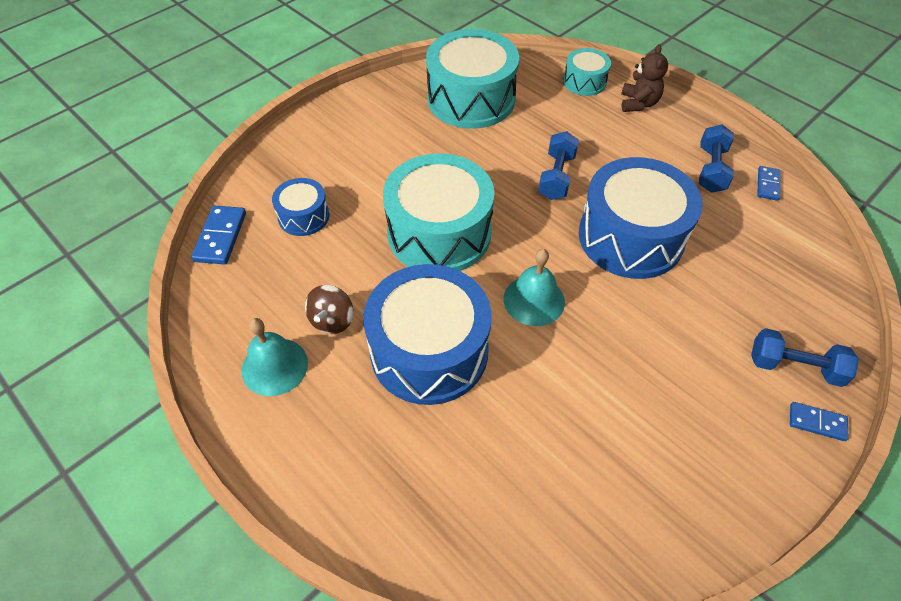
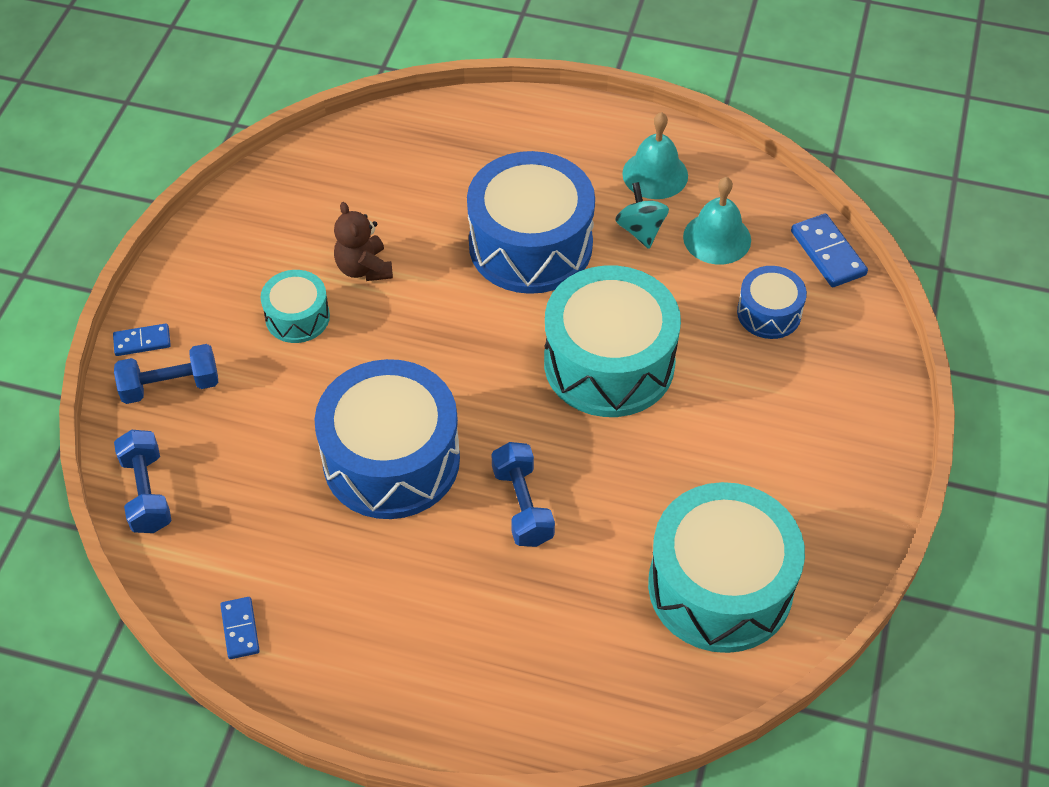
camera: 150 degrees right, 0 degrees up
(332, 320) = (640, 230): brown spinning top -> turquoise spinning top
(534, 300) = (461, 336): turquoise bell -> turquoise bell (717, 238)
(584, 82) = (578, 713): turquoise drum -> turquoise drum (297, 317)
(638, 103) = (474, 706): brown teddy bear -> brown teddy bear (364, 268)
(711, 170) = (324, 619): blue dumbbell -> blue dumbbell (146, 493)

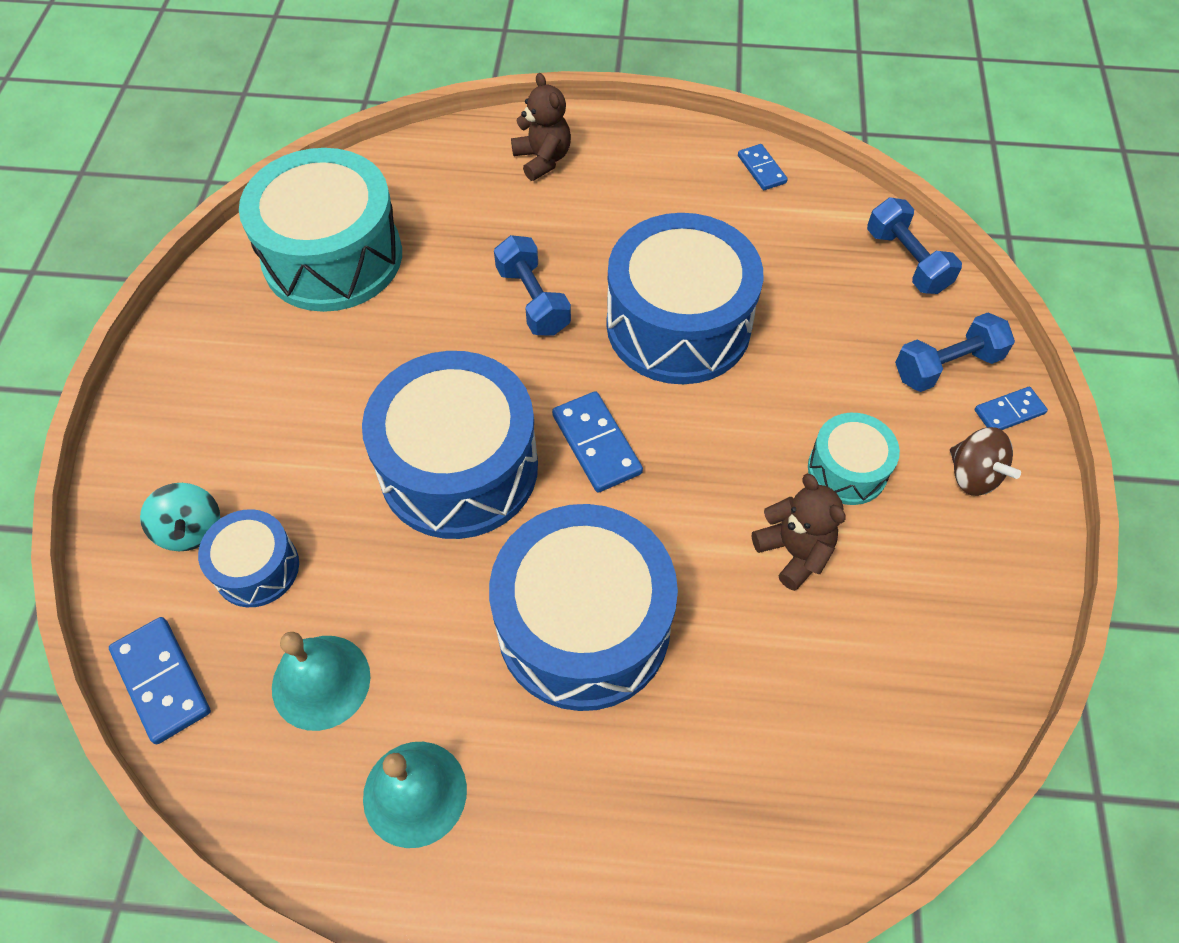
camera: 170 degrees right, 5 degrees up
(202, 299) = (972, 475): none -> brown spinning top
(480, 683) = (542, 159): none -> brown teddy bear
(492, 365) = (596, 444): none -> blue domino
(609, 363) = (459, 468): turquoise drum -> blue drum
(640, 230) = (431, 678): turquoise spinning top -> turquoise spinning top (191, 530)

